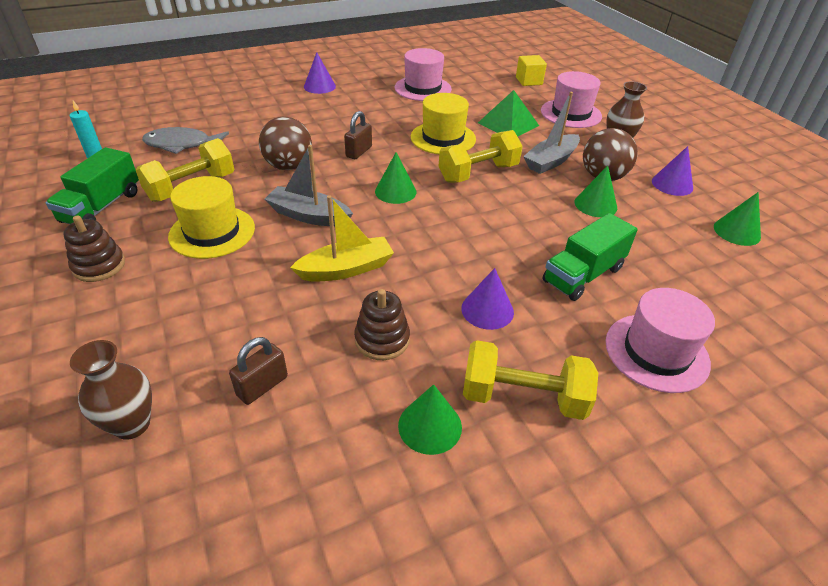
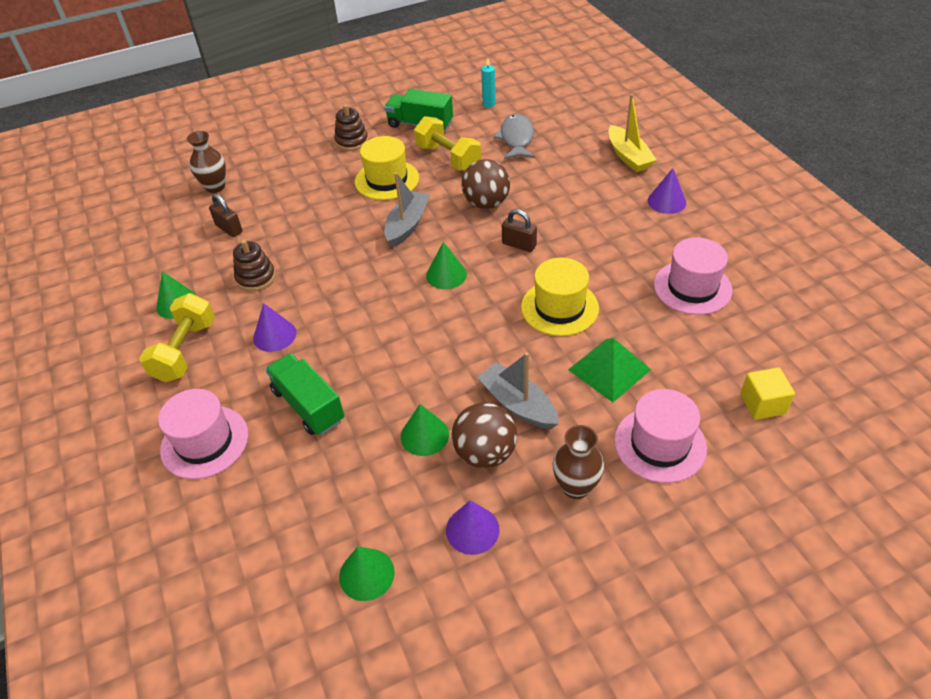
camera: 95 degrees right, 5 degrees up
(346, 269) = (335, 253): yellow boat -> yellow boat (628, 156)
(478, 173) = (485, 336): yellow dumbbell -> none

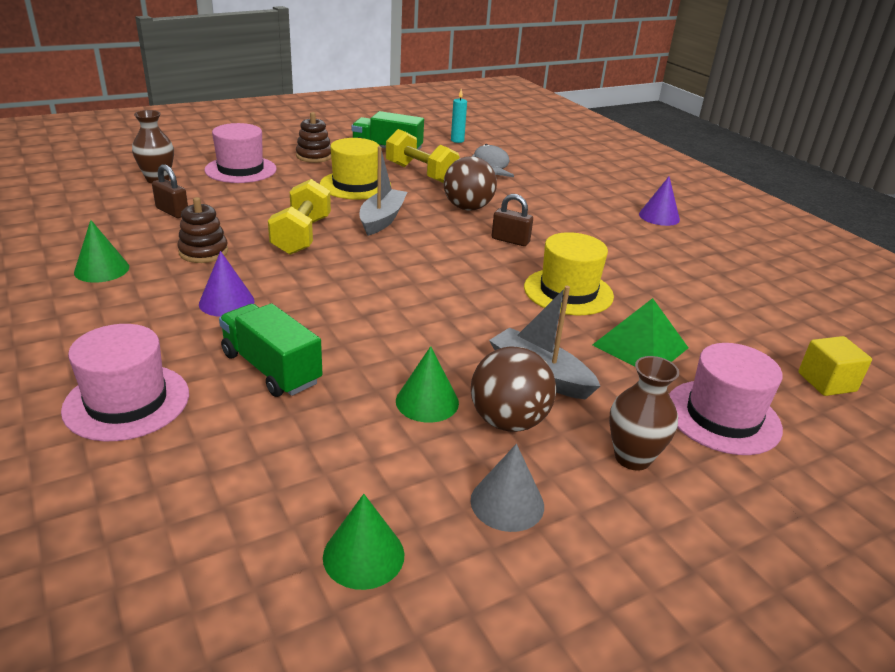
camera: 10 degrees left, 15 degrees down
(185, 351) = (108, 312): yellow dumbbell -> yellow dumbbell (301, 236)
(446, 275) = (432, 260): green cone -> none
(472, 529) = (507, 503): purple cone -> grey cone
(628, 156) = (609, 183): yellow boat -> none
(692, 287) = (709, 282): pink hat -> pink hat (241, 170)

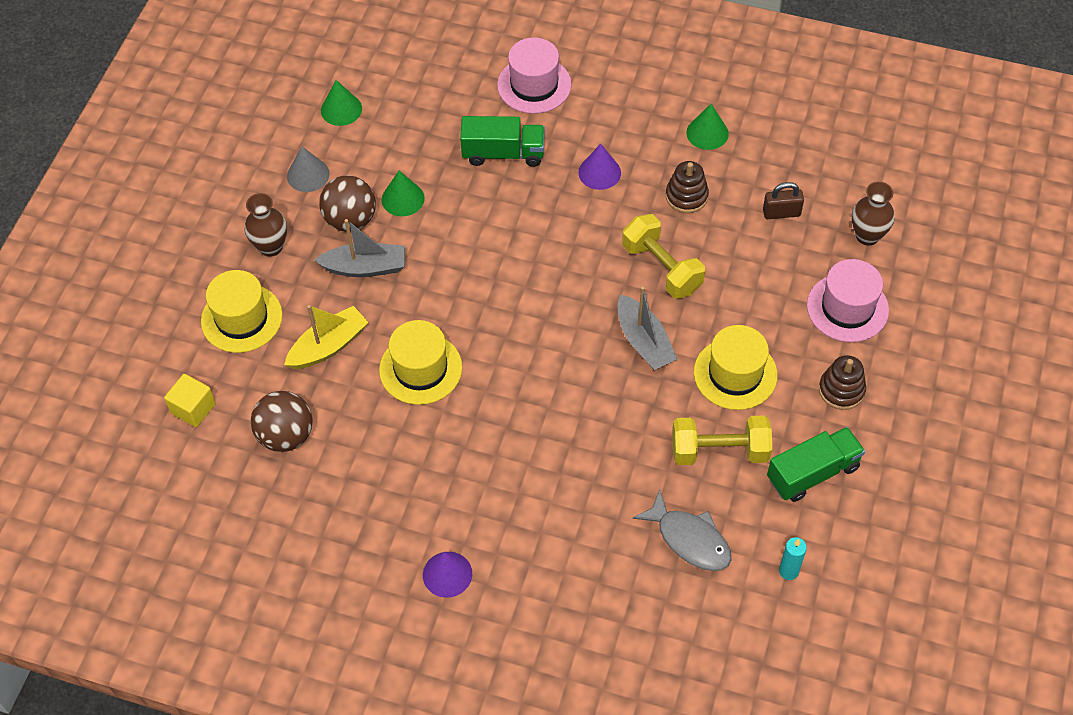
camera: 140 degrees right, 25 degrees up
(468, 208) = (609, 425): brown ball -> brown ball (286, 435)
(510, 240) = (524, 403): brown padlock -> none
(640, 346) = (328, 346): green pyramid -> yellow boat
(722, 416) = (241, 318): pink hat -> yellow hat

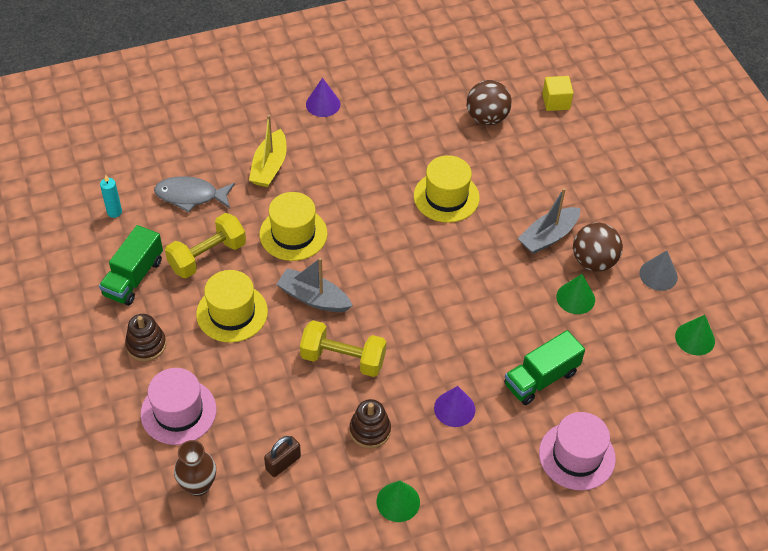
camera: 140 degrees right, 5 degrees down
(241, 318) = (588, 162): yellow hat -> yellow hat (293, 234)
(271, 247) = (623, 213): brown vase -> none
(328, 346) = (517, 177): yellow boat -> yellow boat (269, 166)

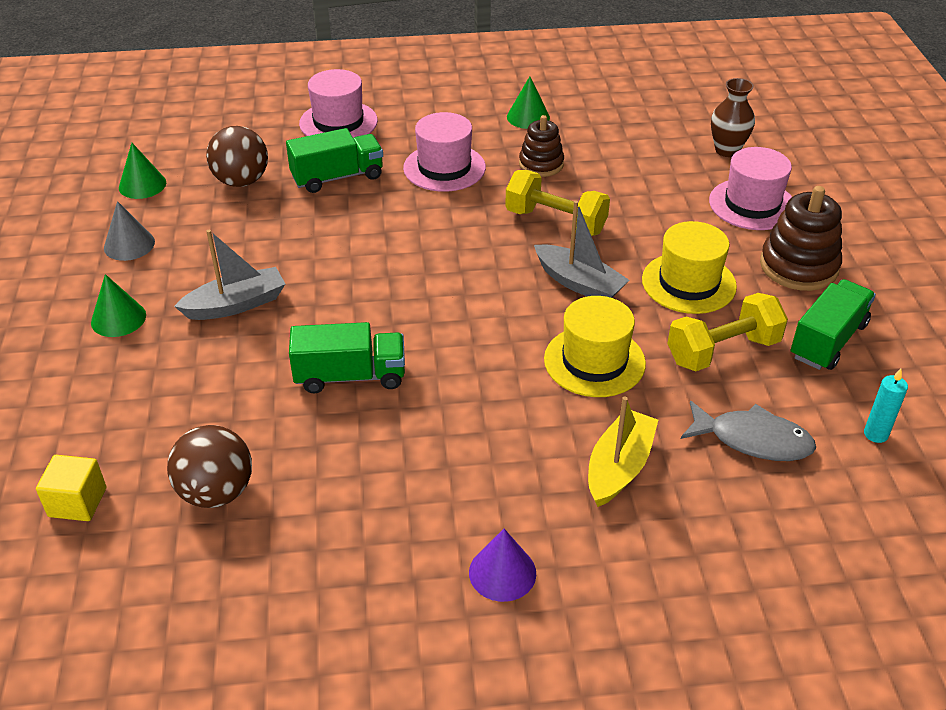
camera: 165 degrees left, 10 degrees down
(146, 345) = (798, 266): brown stacking toy -> brown stacking toy, size x1.54
(283, 463) = (638, 154): brown padlock -> none
(446, 197) = (350, 376): yellow hat -> green truck
(454, 408) = (444, 168): purple cone -> pink hat
(575, 298) = (248, 237): green cone -> green cone (118, 318)
(593, 261) = (198, 269): brown ball -> brown ball (241, 181)

